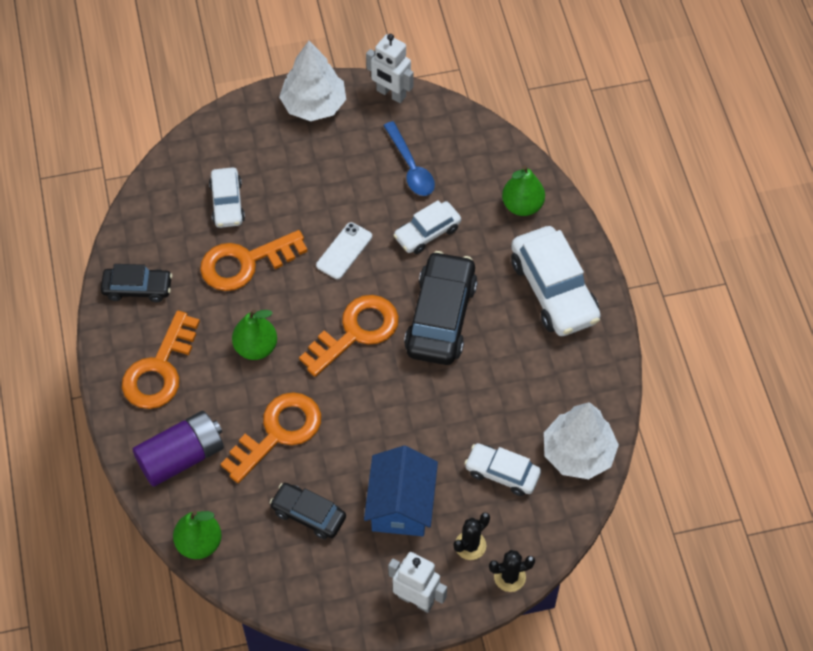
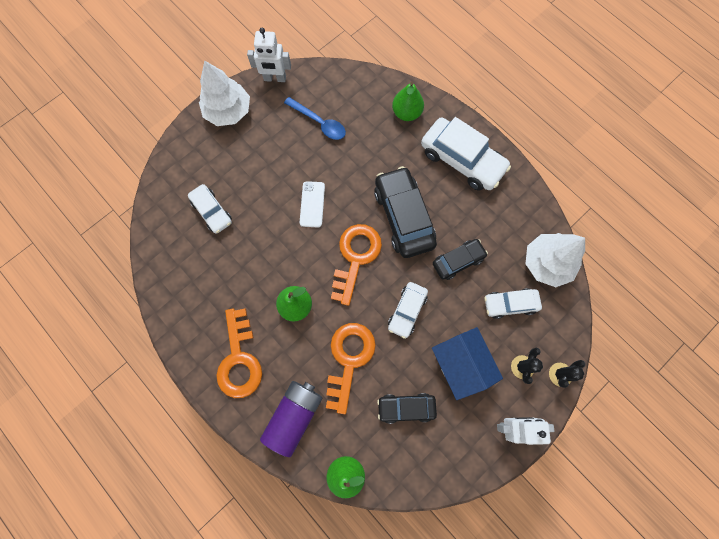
camera: 30 degrees left, 15 degrees up
(138, 288) = (187, 308): black car -> black car (458, 261)
(245, 263) = (251, 248): orange key -> none
(427, 233) = (358, 163): white car -> white car (407, 311)

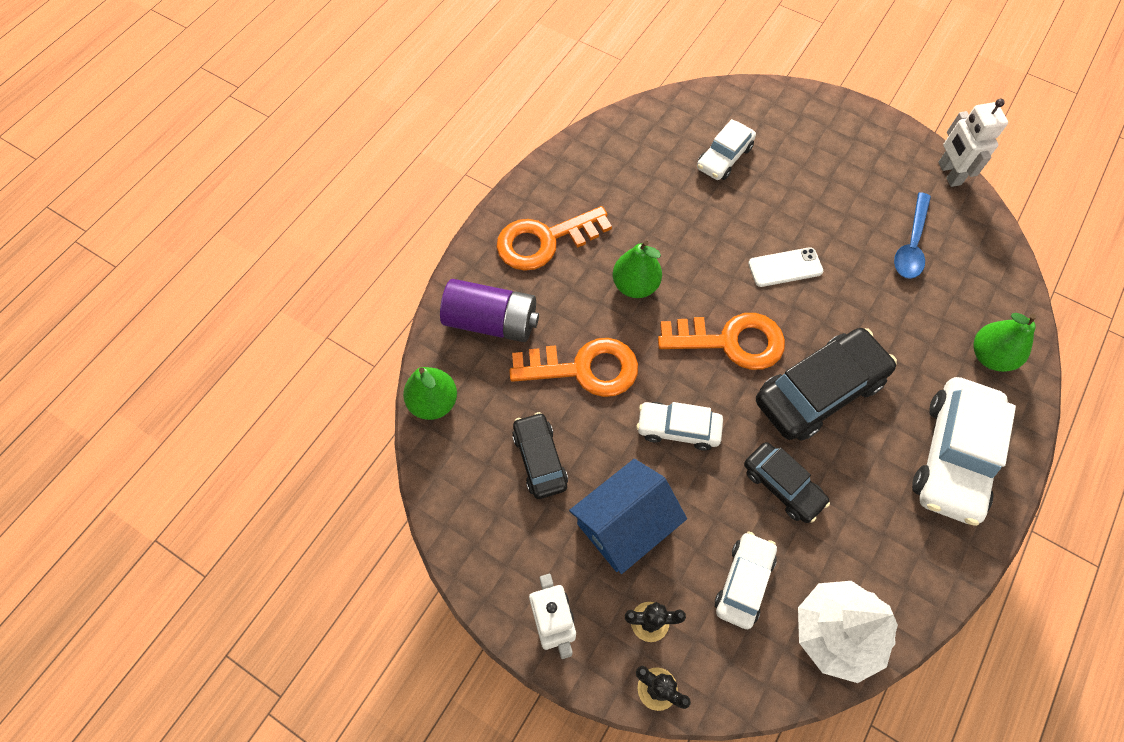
camera: 75 degrees right, 10 degrees down
(228, 111) = (871, 135): white tree -> none
(510, 304) = (743, 582): white car -> white car turned 45 degrees clockwise

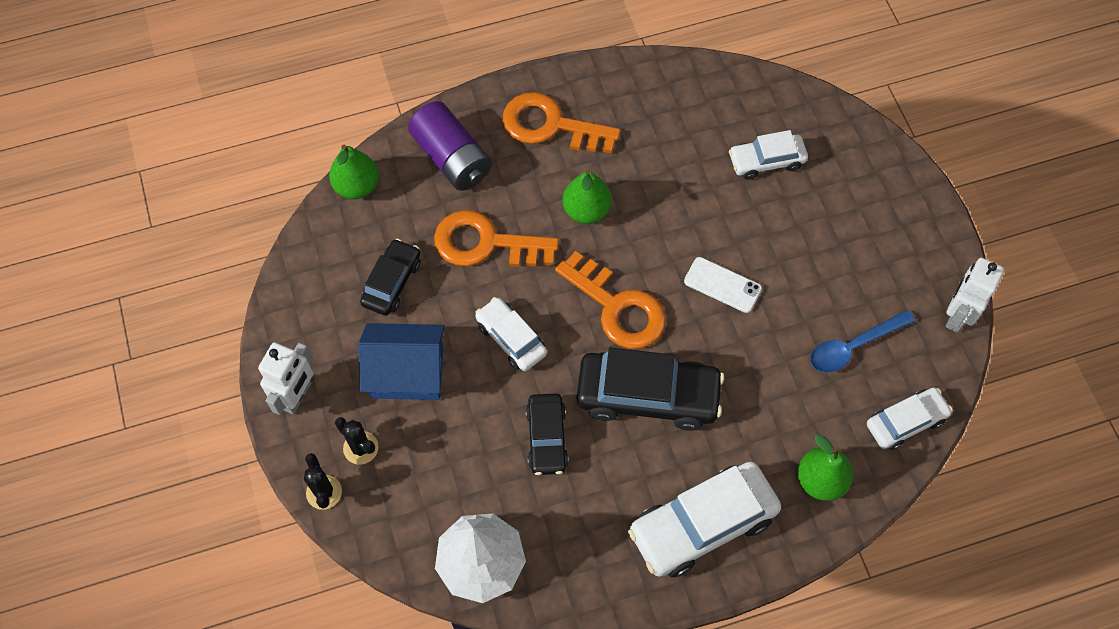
camera: 40 degrees right, 0 degrees up
(584, 368) = (486, 243): orange key -> orange key turned 150 degrees clockwise
(743, 582) = (450, 477): white car -> white car (905, 422)

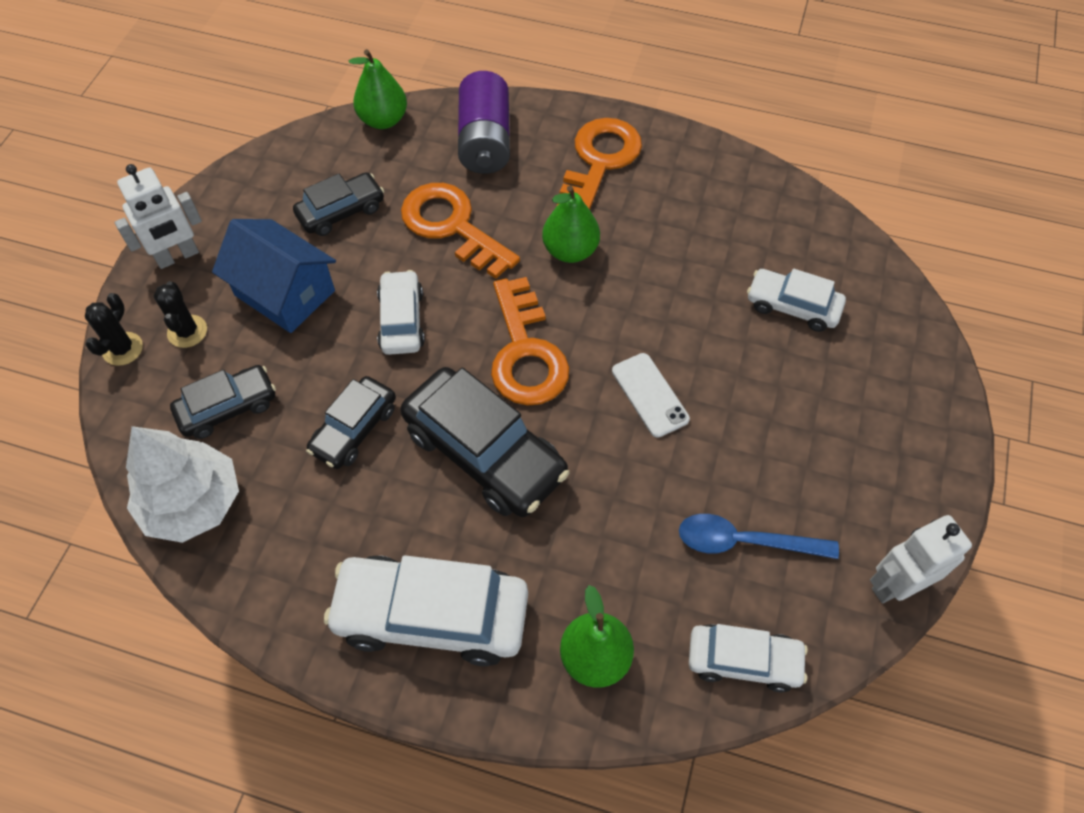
camera: 35 degrees right, 5 degrees down
(444, 482) = (228, 408): none -> black car
(551, 125) = (599, 162): orange key -> orange key turned 60 degrees clockwise

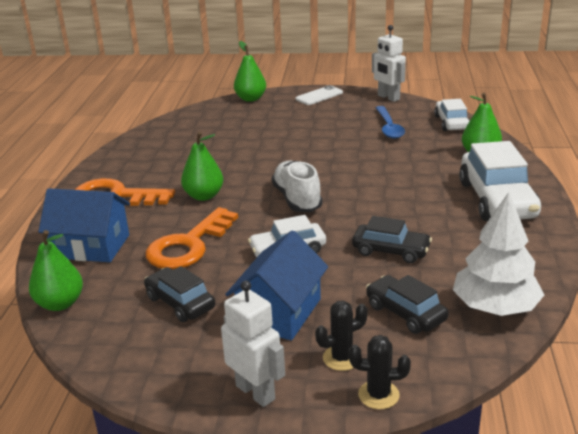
camera: 100 degrees left, 30 degrees down
(485, 141) = (91, 246): purple battery -> blue house
(485, 452) = (380, 201): black car -> none
(525, 353) = (297, 199): orange key -> white shoe
(650, 395) = (311, 158): white phone -> white phone (319, 96)
(792, 306) = (232, 128): white car -> none
(923, 349) = (251, 99): none -> green pear

